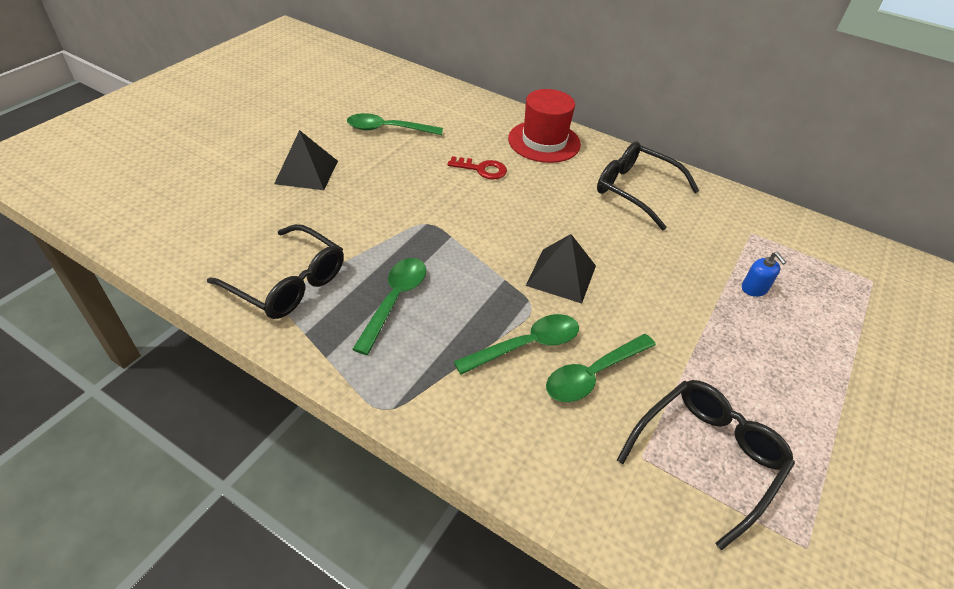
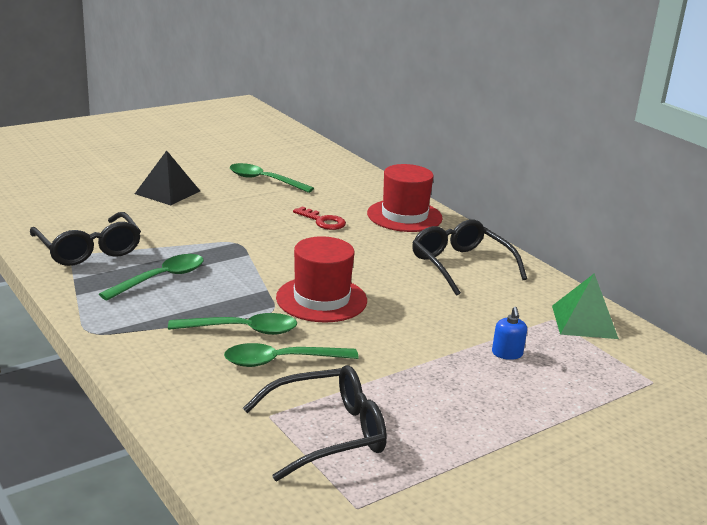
camera: 25 degrees right, 20 degrees down
(561, 275) = (321, 299): black pyramid -> red hat
(774, 227) = (584, 321): none -> green pyramid

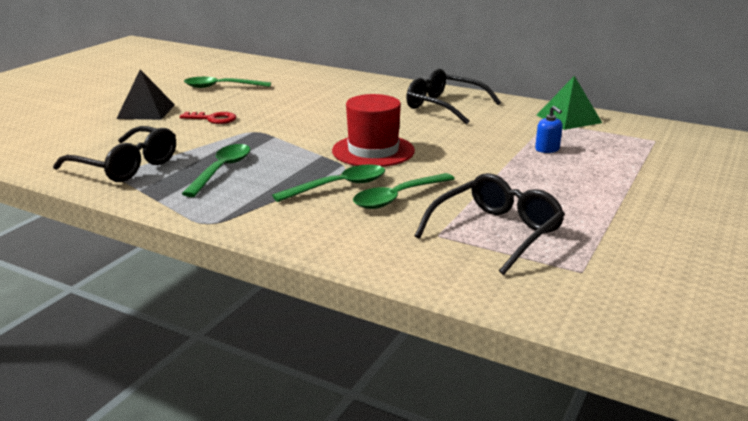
camera: 25 degrees left, 0 degrees up
(323, 221) = (305, 102): red key -> red key (213, 119)
(404, 216) = (363, 86): red hat -> none

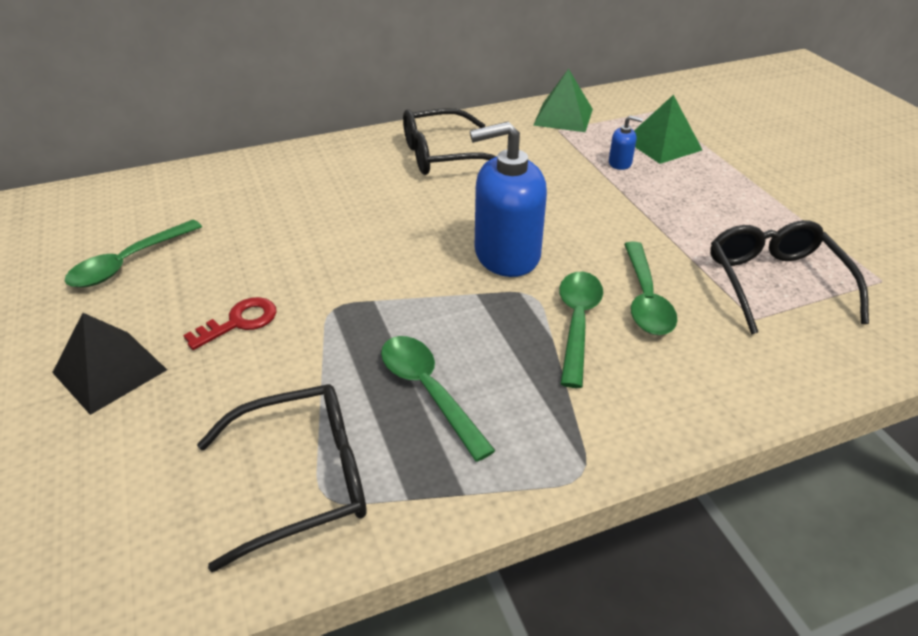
camera: 50 degrees left, 15 degrees up
(373, 151) = (506, 254): red hat -> blue soap dispenser
(606, 154) = (662, 145): none -> green pyramid

